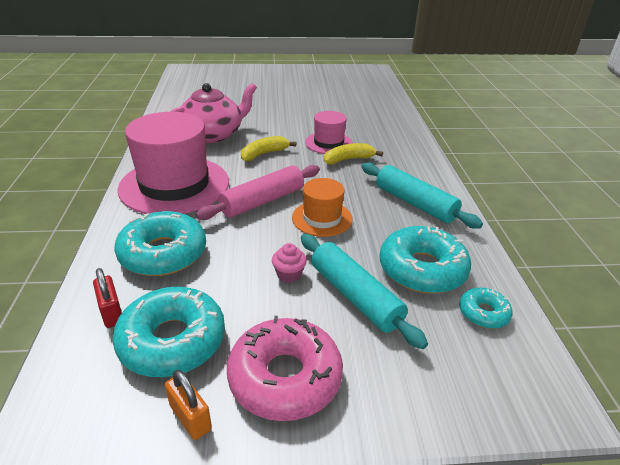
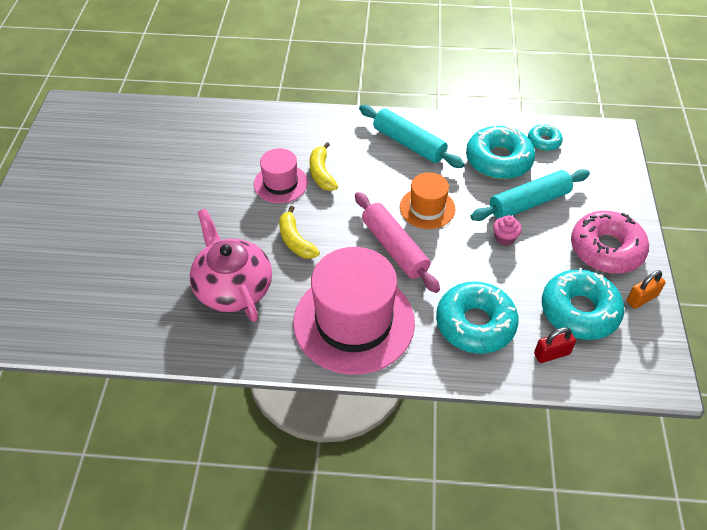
camera: 80 degrees left, 15 degrees up
(414, 203) = (409, 144): turquoise rolling pin -> turquoise rolling pin turned 75 degrees clockwise

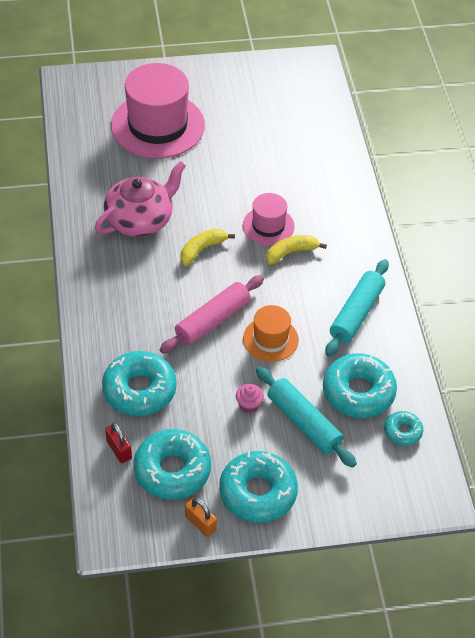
camera: 75 degrees right, 0 degrees up
(354, 322) = (123, 304): pink hat -> pink hat (158, 125)
(606, 249) = (258, 493): pink donut -> turquoise donut

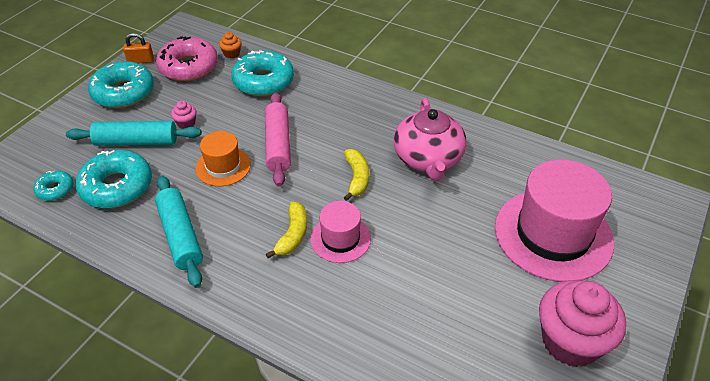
camera: 130 degrees right, 5 degrees down
(119, 450) = (231, 54): red padlock -> orange cupcake
(172, 470) = (188, 67): turquoise donut -> pink donut
(239, 91) = (570, 341): none -> pink cupcake

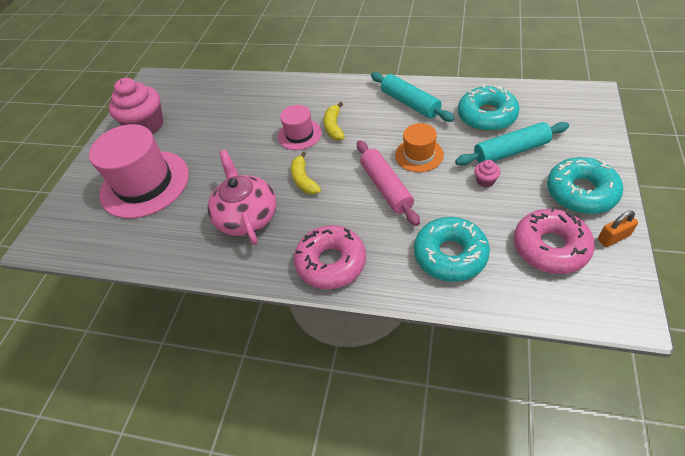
camera: 170 degrees right, 5 degrees up
(55, 189) = (529, 101): turquoise donut -> none
(231, 54) = (520, 285): orange cupcake -> none
(360, 101) = (331, 263): none -> pink donut

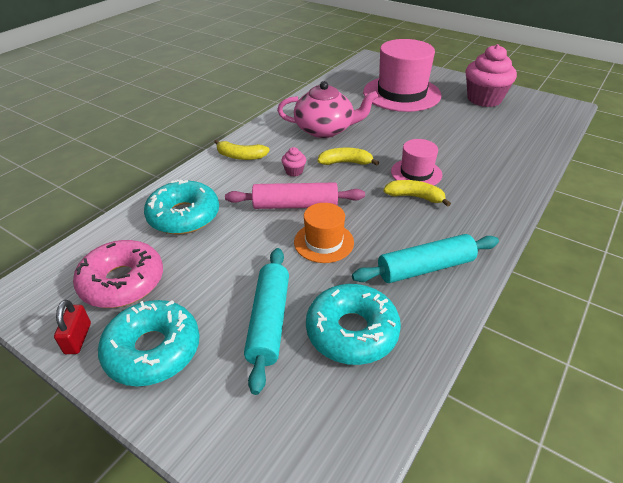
camera: 105 degrees right, 10 degrees down
(331, 263) = (241, 156): pink donut -> yellow banana
(485, 181) = (243, 276): pink cupcake -> pink cupcake (294, 171)
(613, 238) = (78, 338): orange padlock -> red padlock

